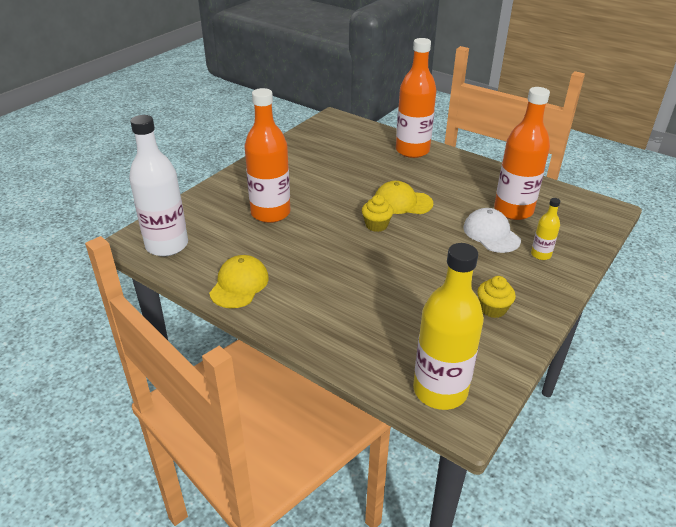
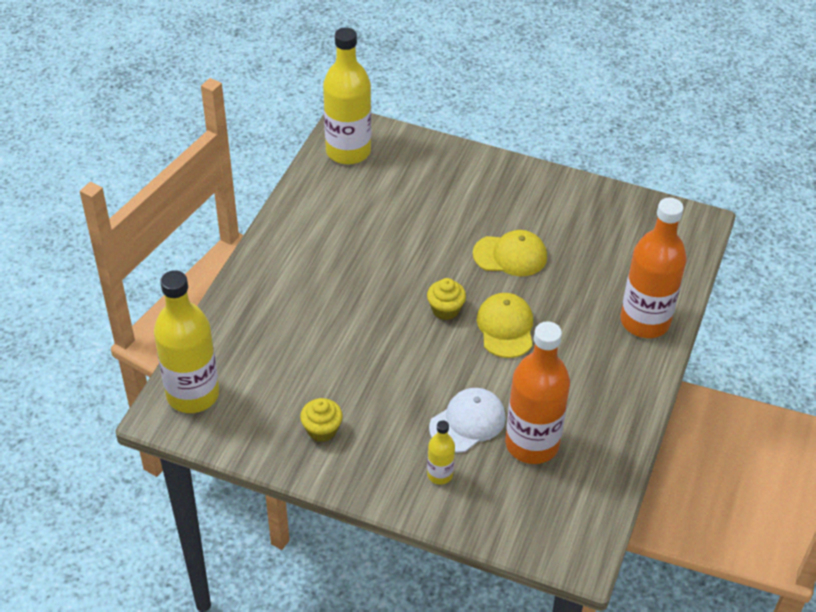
camera: 75 degrees right, 10 degrees up
(167, 245) = (348, 151): white bottle -> yellow bottle
(239, 284) = (303, 220): yellow cap -> yellow cap (510, 255)
(270, 213) = (435, 214): orange bottle -> none

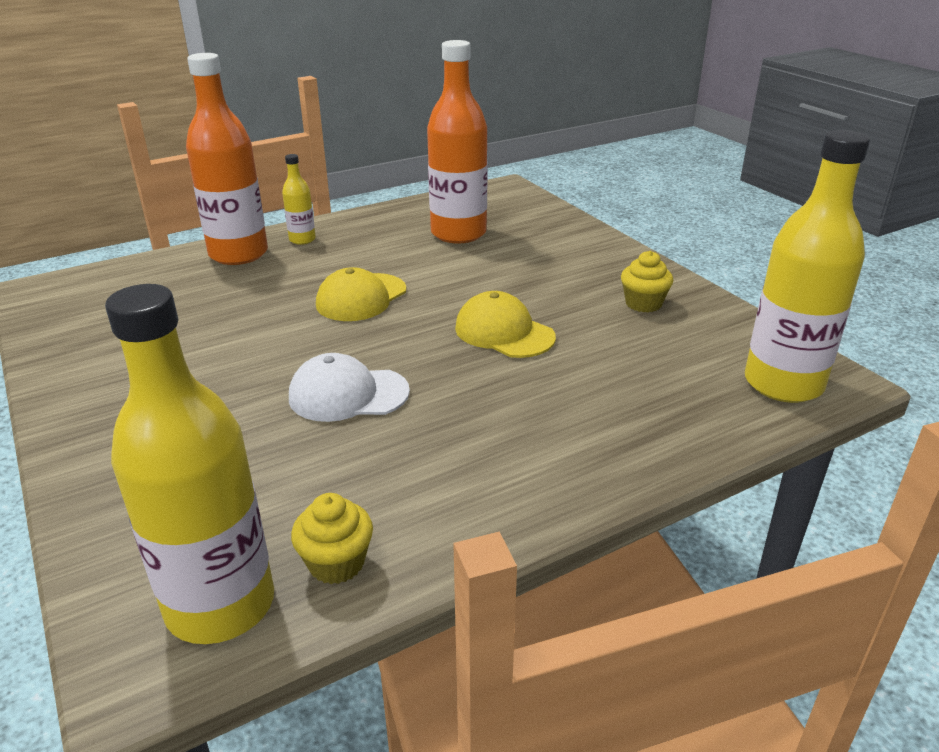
camera: 140 degrees left, 15 degrees down
(440, 474) = (559, 245): yellow bottle -> yellow bottle (302, 240)
(445, 310) = (397, 333): yellow cupcake -> yellow cupcake (336, 563)
(467, 422) = (494, 260): white cap -> white cap (348, 394)
(510, 255) = (253, 346): yellow cap -> yellow cap (504, 332)

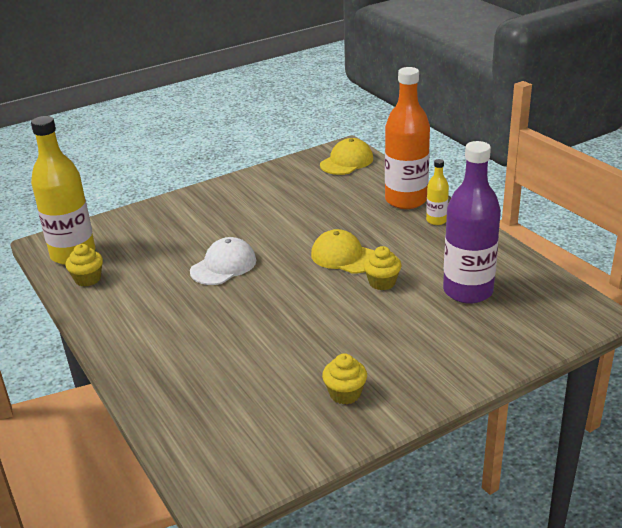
camera: 90 degrees right, 0 degrees up
(348, 394) = (223, 266): white cap -> white cap turned 45 degrees clockwise
(430, 276) = (382, 282): none -> yellow cupcake
(458, 233) = (468, 291): orange bottle -> purple bottle
(504, 332) = (296, 321): yellow cap -> yellow cap (346, 161)
(783, 384) = (216, 460): yellow bottle -> none

